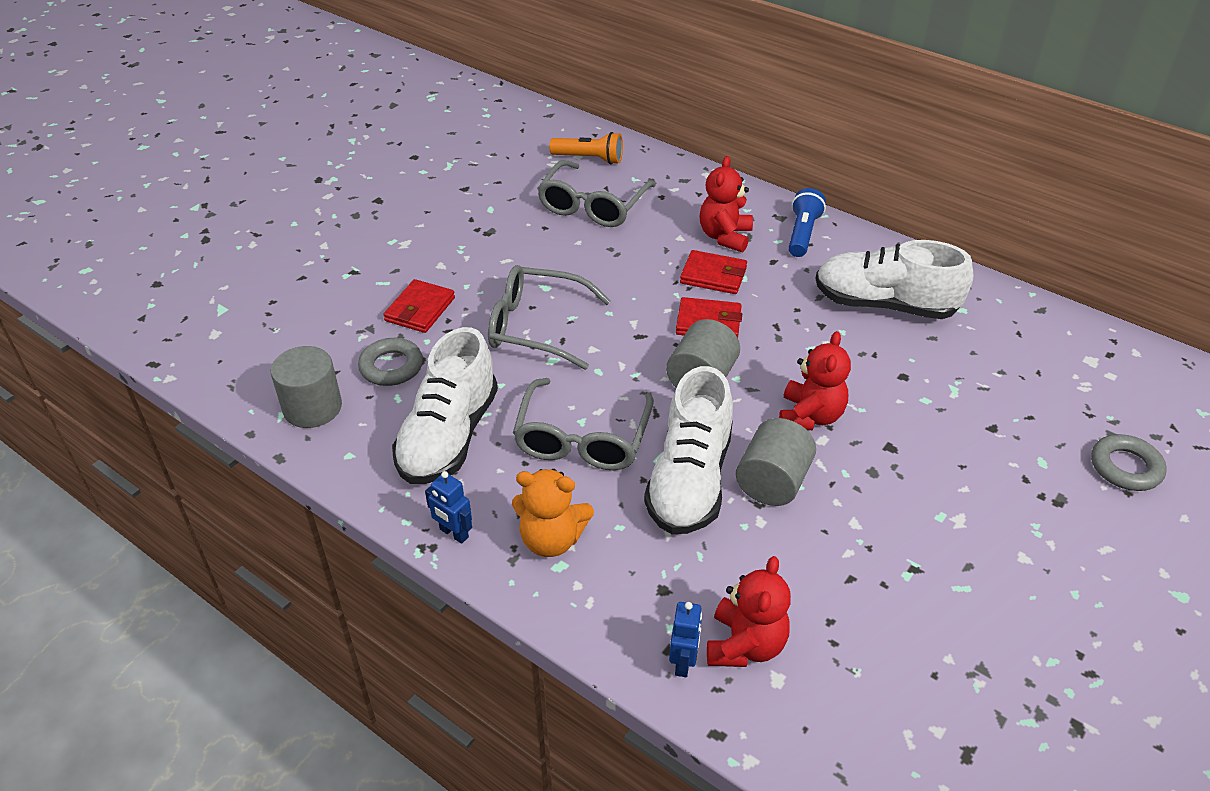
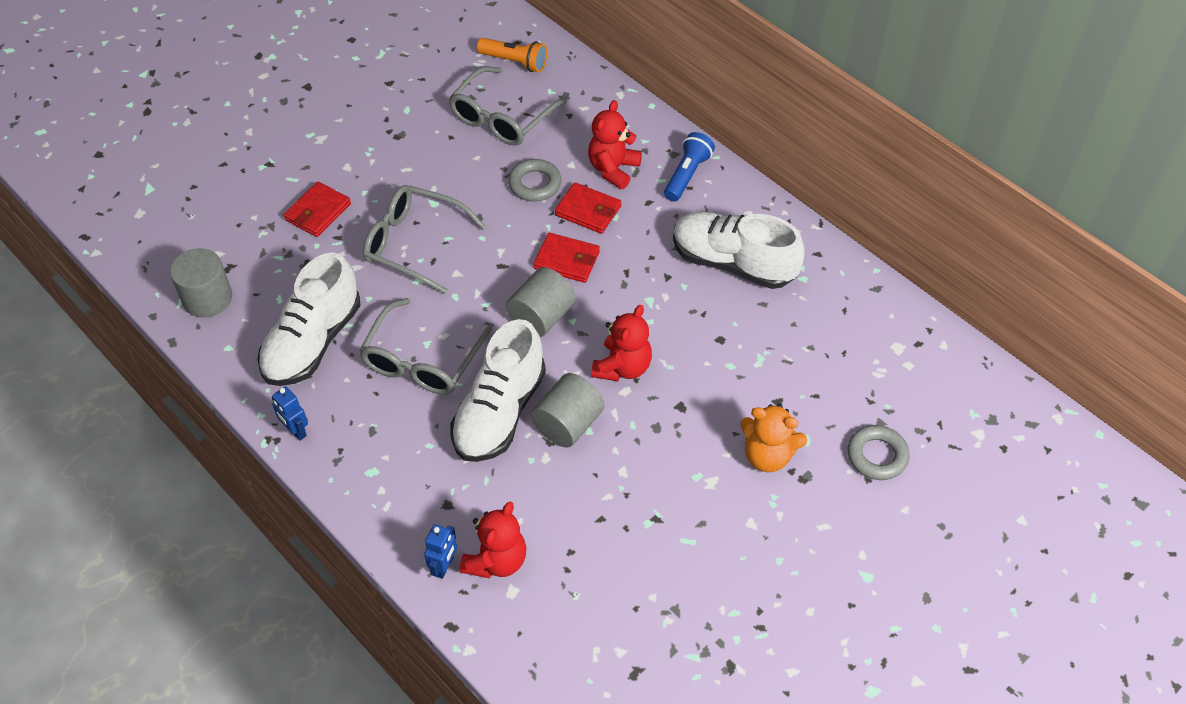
camera: 10 degrees right, 10 degrees up
(391, 367) = (280, 267): grey ring -> grey ring (535, 184)
(551, 539) = (371, 448): orange teddy bear -> orange teddy bear (767, 455)

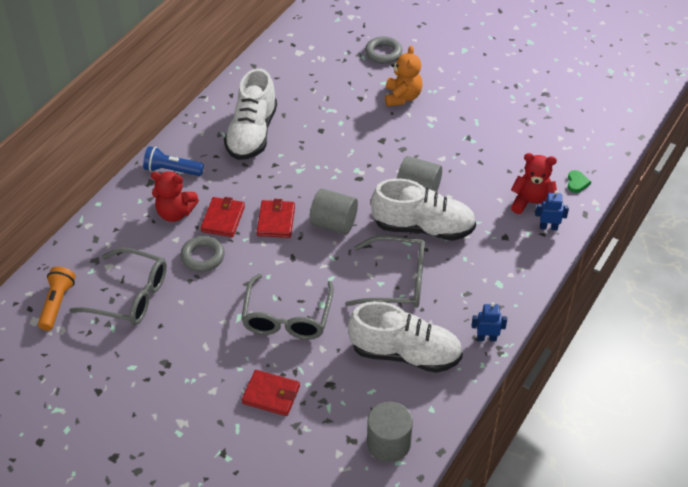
camera: 105 degrees left, 5 degrees down
(295, 431) = (486, 338): blue robot -> blue robot turned 120 degrees counterclockwise
(516, 639) = (577, 182): none -> green heart
(622, 367) = (361, 173): red teddy bear -> none

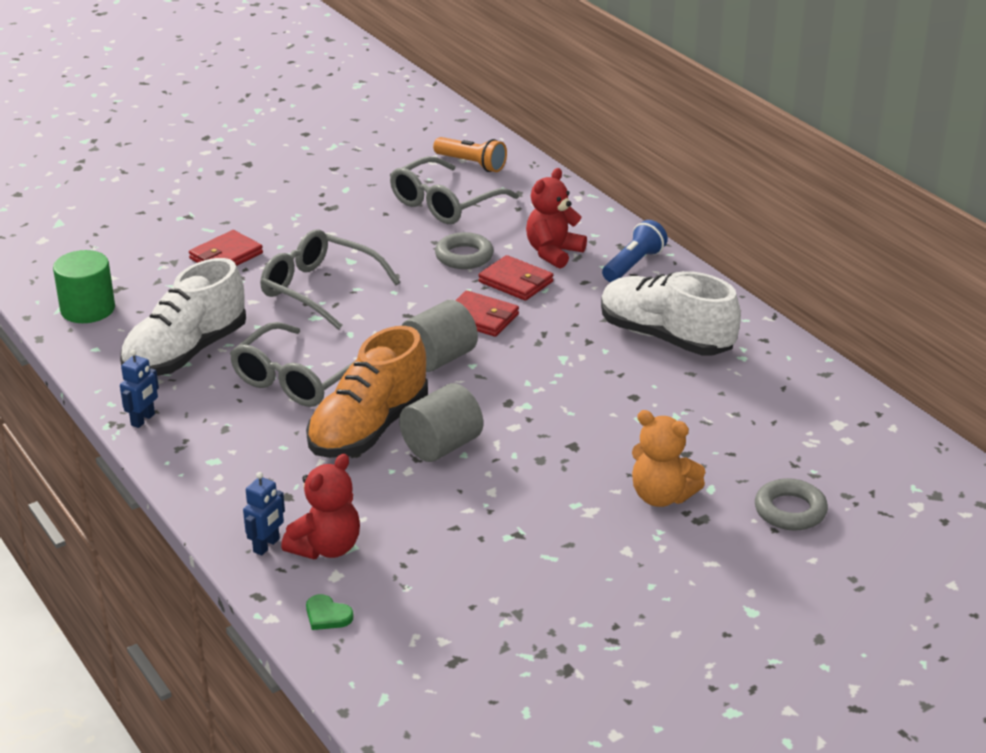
camera: 115 degrees right, 15 degrees down
(388, 443) = (88, 309): grey cylinder -> green cylinder
(423, 227) = (369, 428): white shoe -> orange shoe

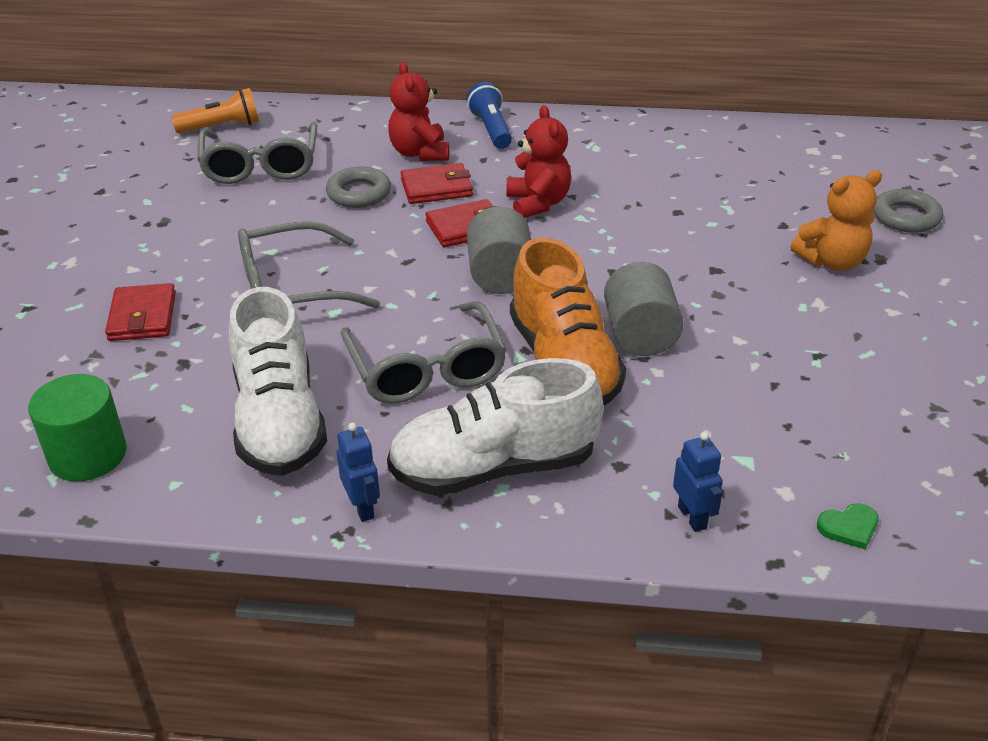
camera: 50 degrees left, 5 degrees up
(326, 547) = (734, 477): red teddy bear -> red teddy bear (538, 203)
(666, 337) = (613, 162): white shoe -> white shoe (494, 467)

